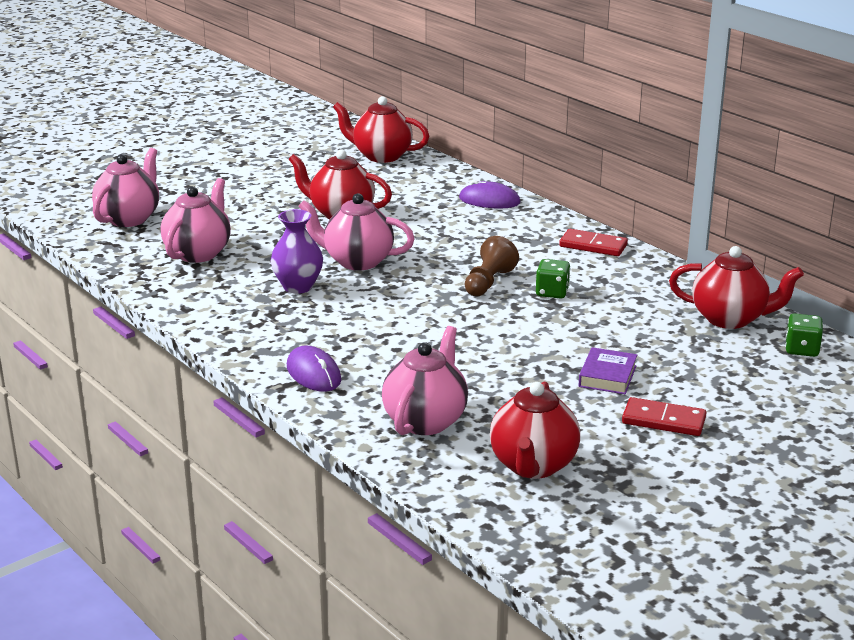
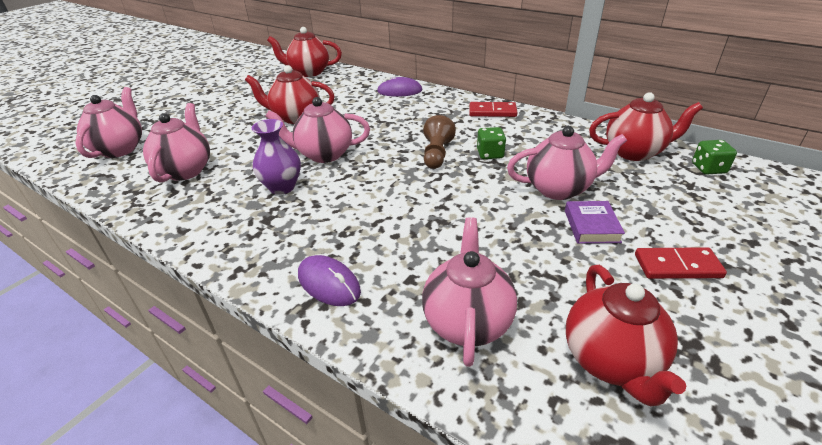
camera: 15 degrees left, 10 degrees up
(603, 339) = (559, 189): none -> pink teapot

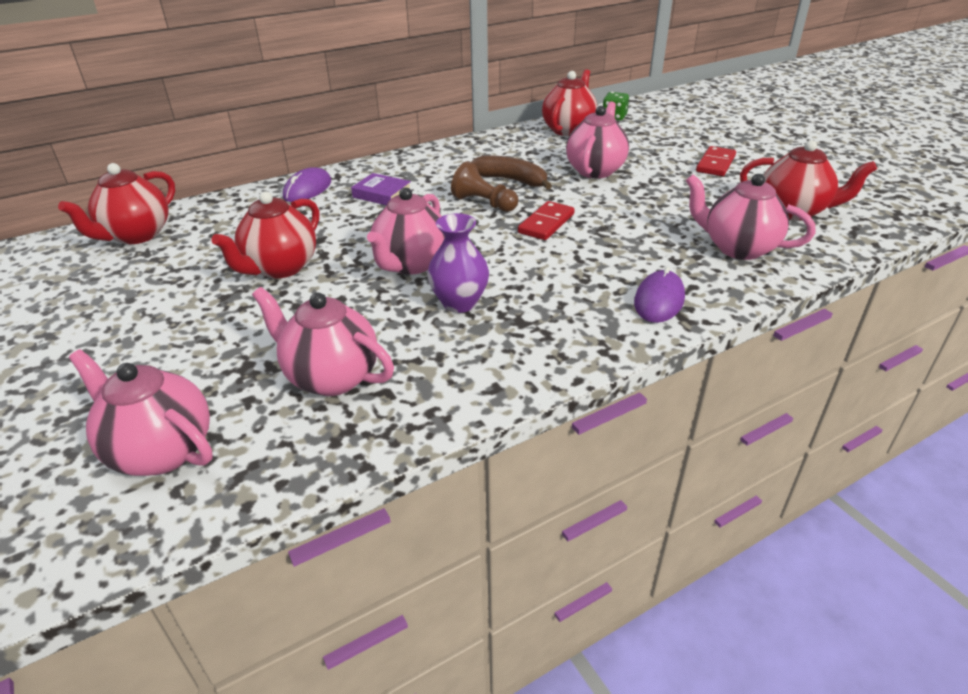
camera: 65 degrees left, 0 degrees up
(329, 283) = (659, 300): purple mouse -> purple mouse turned 45 degrees counterclockwise
(490, 154) = (511, 180): green dice -> brown banana
(492, 112) = (430, 158): red domino -> red domino (546, 223)
(591, 226) = (654, 174): purple book -> purple book (382, 194)

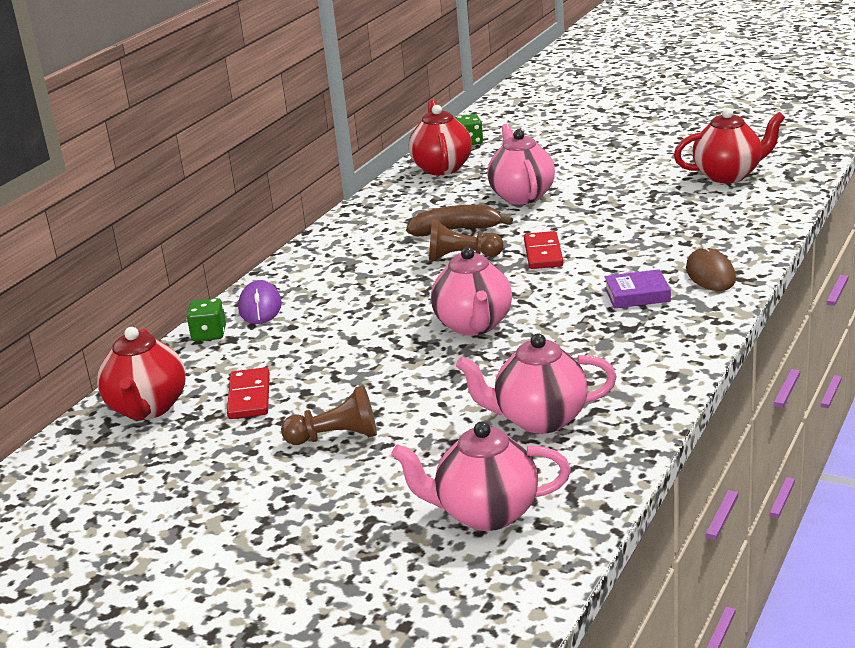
camera: 30 degrees left, 10 degrees down
(189, 315) = (336, 437): none -> brown pawn
(250, 197) = (209, 334): none -> green dice
(280, 268) = (356, 374): red teapot -> none
(382, 194) = (348, 284): purple book -> purple book (637, 294)
(459, 303) = (561, 335): purple vase -> none
(659, 300) = (710, 274): purple mouse -> brown mouse
(715, 164) = (619, 157): red domino -> red domino (249, 397)
(738, 248) = (721, 217): pink teapot -> none

